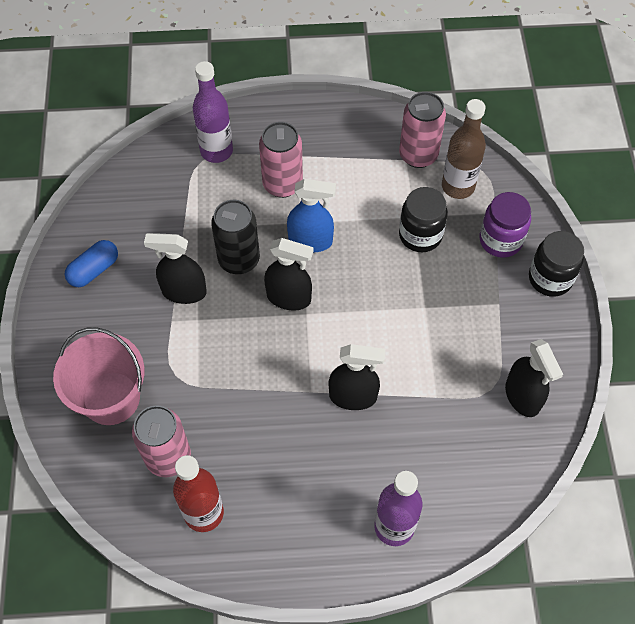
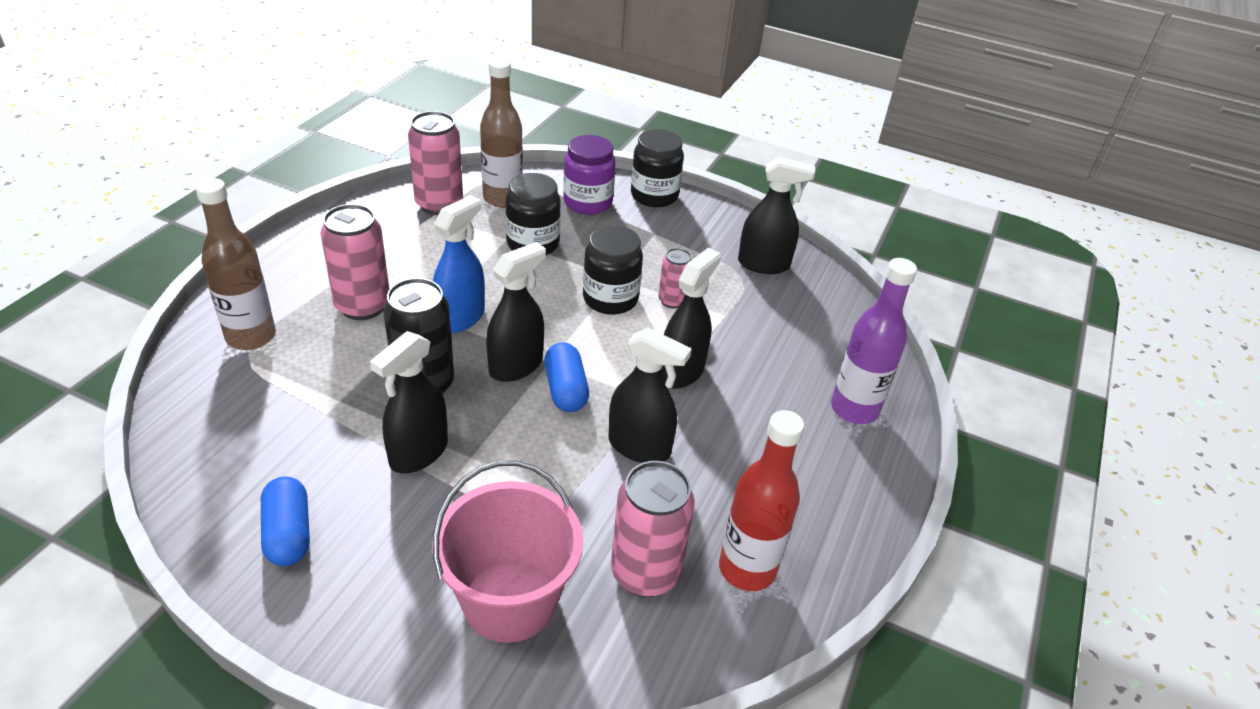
camera: 65 degrees left, 20 degrees down
(216, 151) = (251, 337): purple bottle -> brown bottle
(265, 405) = (639, 447): none -> black spray bottle
(287, 337) = (566, 390): none -> blue capsule
(397, 315) = (610, 299): none -> black jar
(425, 355) = (672, 301): none -> pink can

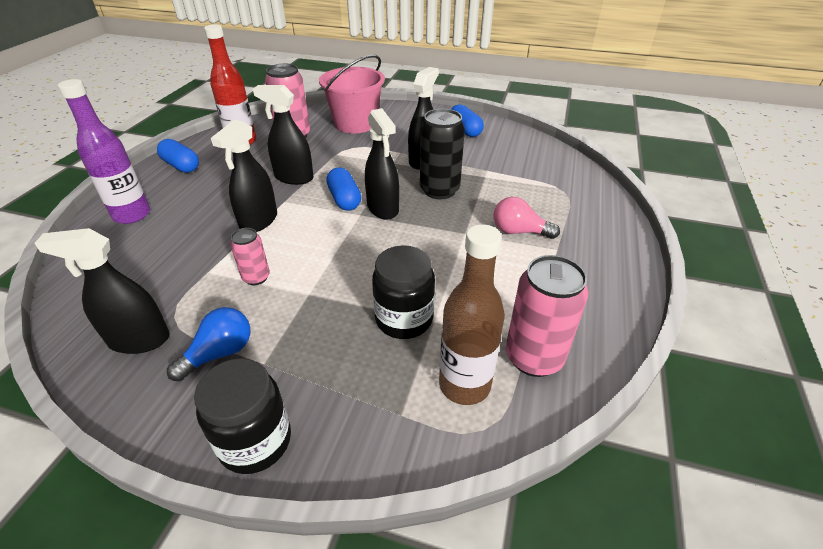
camera: 175 degrees right, 0 degrees up
(251, 337) = (574, 200): brown bottle -> none
(363, 306) = (519, 231): pink can -> pink light bulb
(460, 318) = (438, 234): blue spray bottle -> none
(516, 366) = (383, 208): black spray bottle -> black spray bottle turned 60 degrees counterclockwise
(587, 202) = (352, 403): purple jar -> none
(610, 299) = (315, 270): black jar -> none
(691, 245) = (219, 353): none -> blue light bulb
(834, 509) = (181, 166): none -> blue capsule

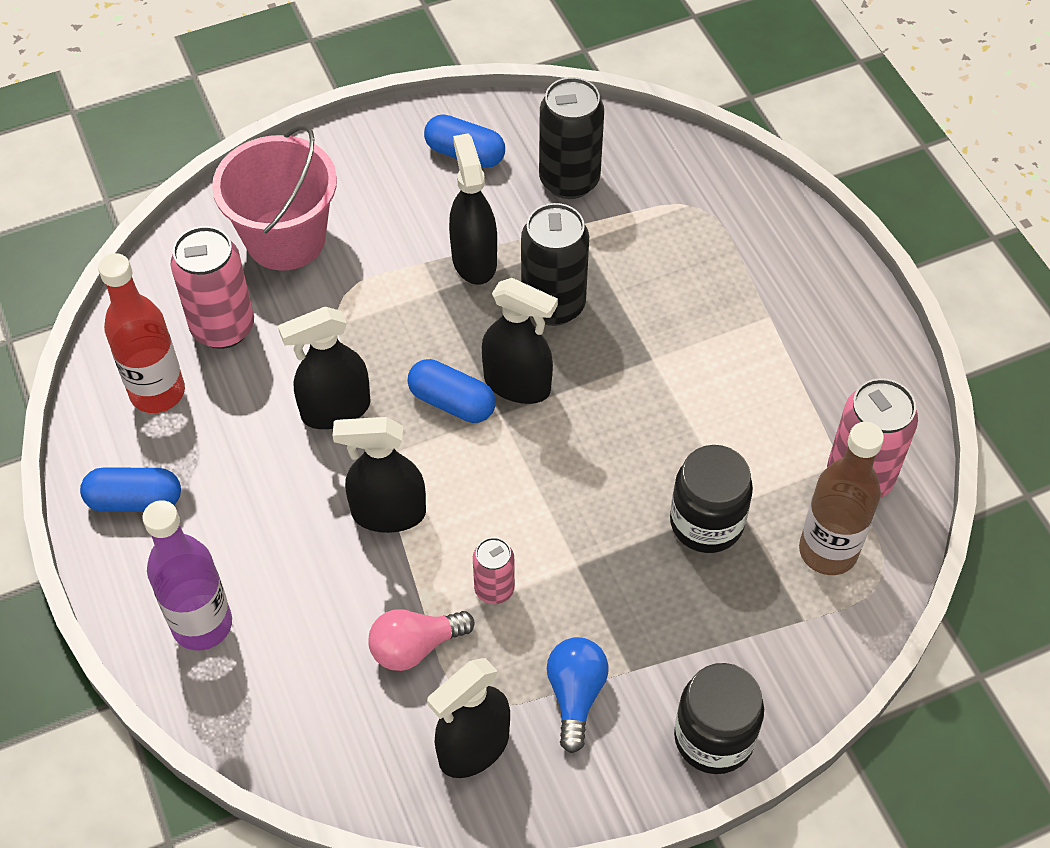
camera: 40 degrees left, 15 degrees up
(258, 221) = (388, 513): black spray bottle -> black spray bottle turned 105 degrees clockwise
(503, 155) = (569, 180): none -> black can
(519, 231) = (708, 315): pink light bulb -> pink light bulb (415, 647)

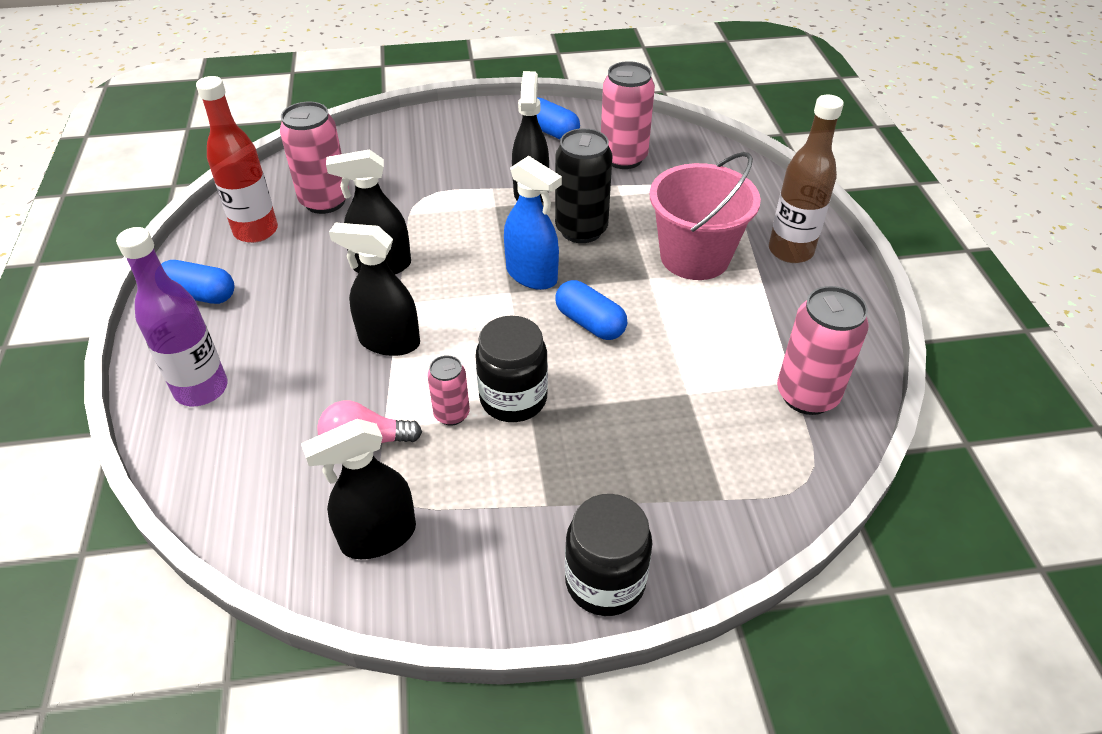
camera: 15 degrees right, 10 degrees down
(285, 239) = (397, 158): pink bucket -> pink bucket (694, 257)
(452, 402) = (474, 277): blue capsule -> blue capsule (590, 323)
(517, 384) = (532, 275): black spray bottle -> blue spray bottle
(569, 180) = (623, 158): black can -> pink can
(575, 695) = (488, 514): blue light bulb -> none
(706, 523) = (656, 402): black jar -> black jar (513, 399)
(828, 551) = (762, 447): brown bottle -> brown bottle (790, 251)

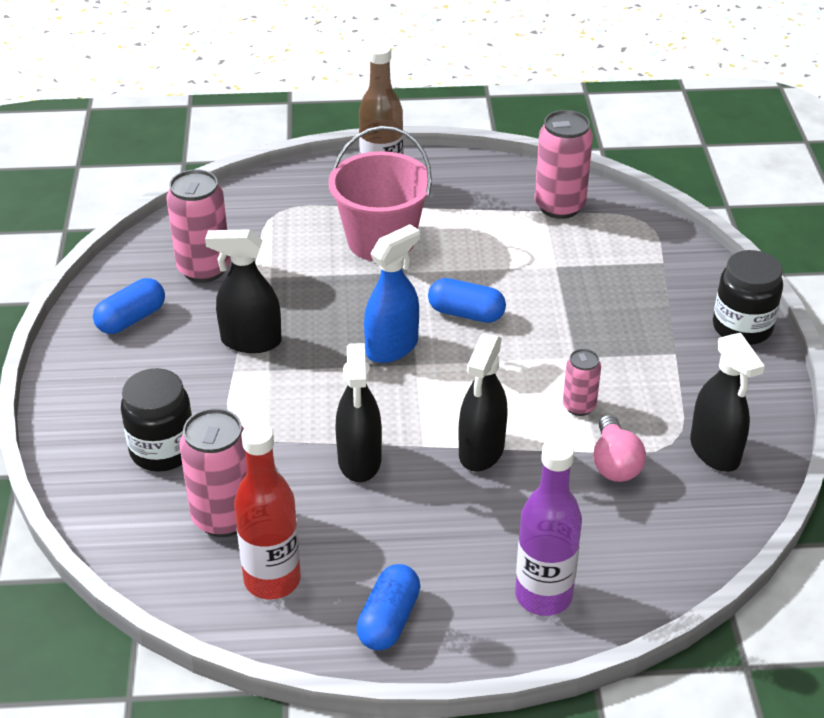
camera: 85 degrees left, 5 degrees down
(513, 399) = (561, 367): black jar -> black jar (162, 450)
(581, 230) = (325, 309): black can -> none
(590, 323) = (466, 314): blue capsule -> blue capsule turned 60 degrees clockwise

